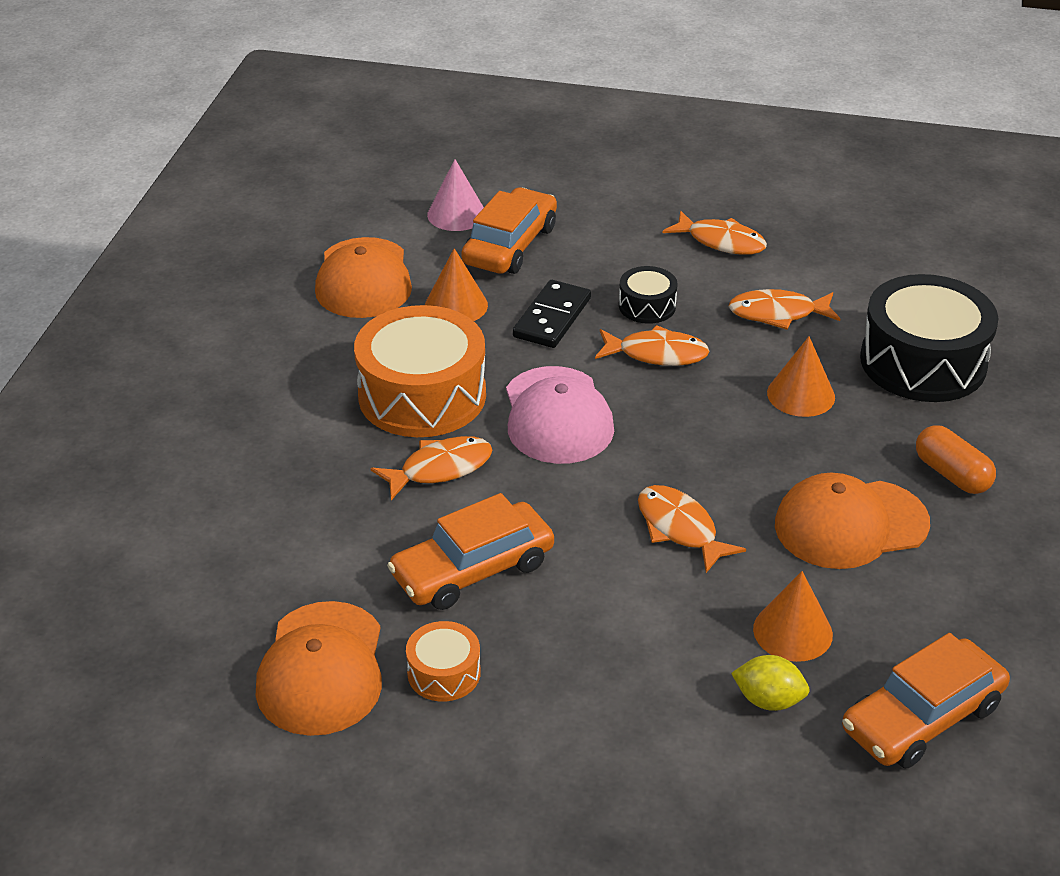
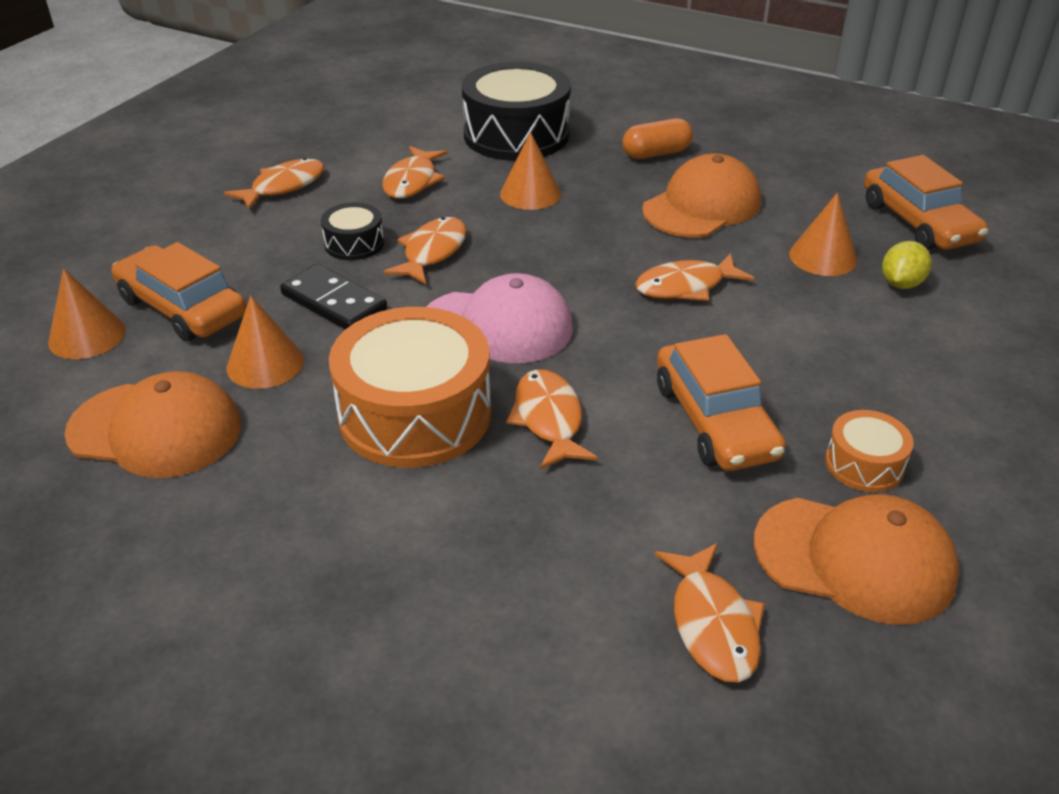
camera: 75 degrees left, 0 degrees up
(236, 590) = (713, 624): none -> orange fish
(456, 214) = (87, 336): pink cone -> orange cone
(850, 524) = (702, 206): orange cap -> orange cap turned 135 degrees counterclockwise

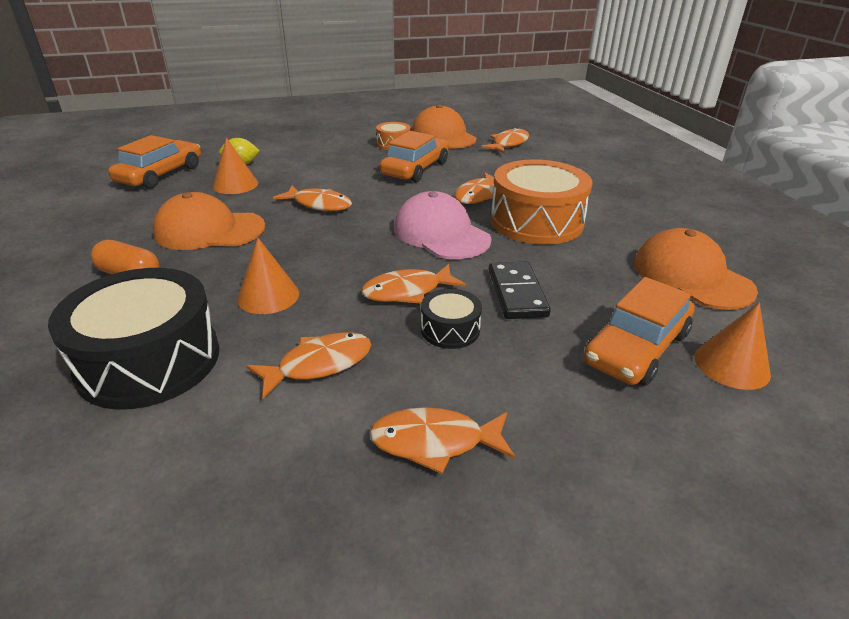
camera: 135 degrees left, 5 degrees down
(182, 308) = (636, 348): orange car -> orange car turned 45 degrees clockwise
(265, 363) = (598, 279): orange cone -> none

